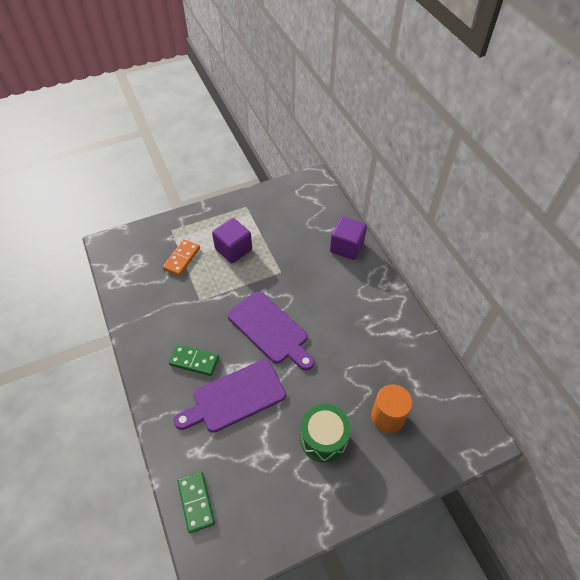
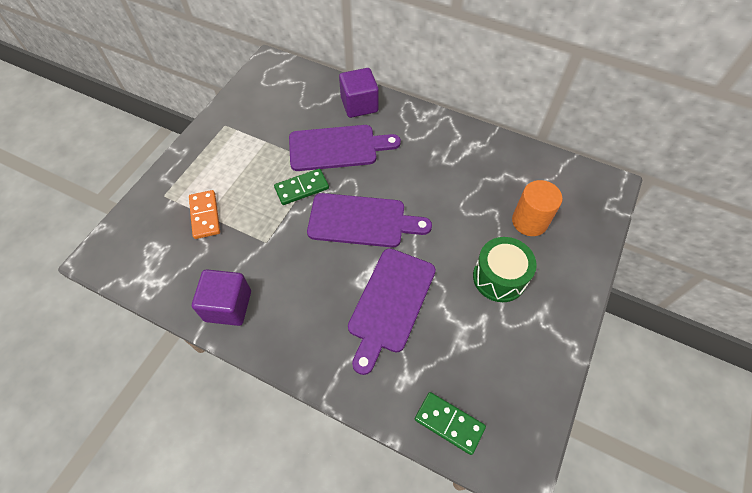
camera: 40 degrees left, 5 degrees up
(194, 361) = (318, 301): green domino -> green domino (302, 188)
(233, 249) = (252, 173): purple cube -> purple cube (228, 306)
(302, 268) = (337, 148): none -> purple cutting board

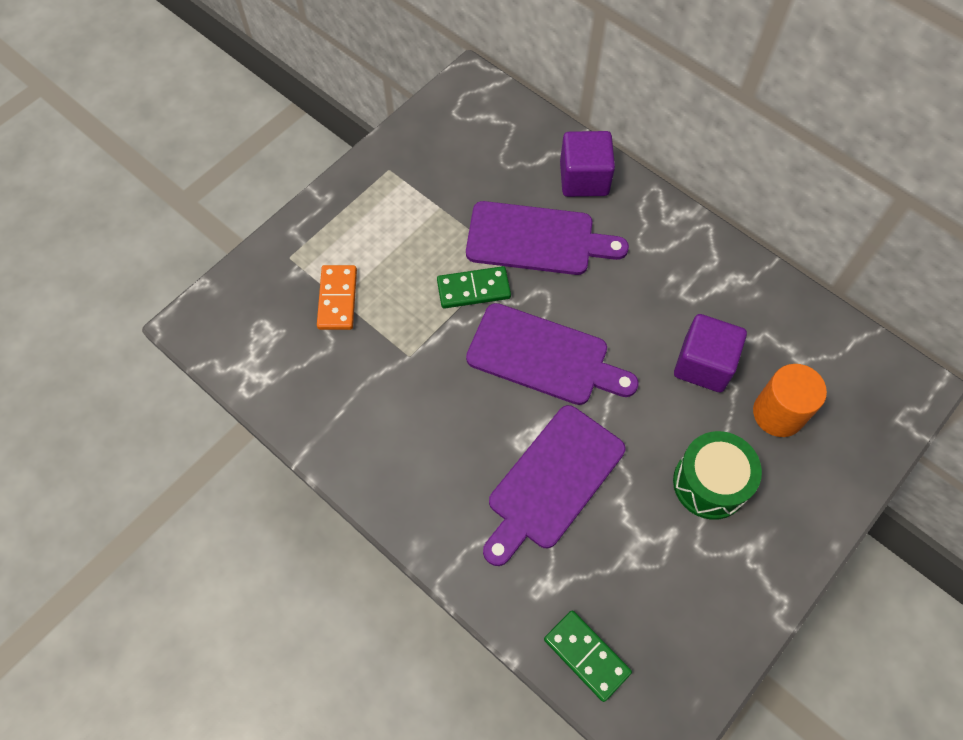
camera: 15 degrees right, 5 degrees up
(228, 306) = (343, 431): purple cube -> purple cube (703, 364)

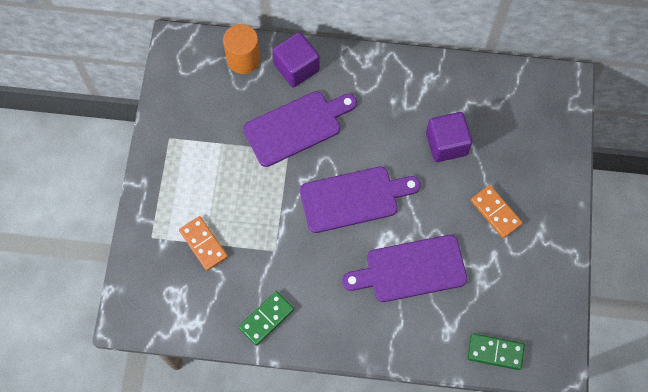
camera: 35 degrees left, 5 degrees up
(473, 289) = (282, 184): green domino -> green domino (266, 319)
(552, 481) = (411, 269): purple cutting board -> purple cutting board turned 75 degrees clockwise
(710, 483) = (495, 212): green drum -> orange domino
(778, 413) = (505, 147): orange cylinder -> orange cylinder (243, 59)

